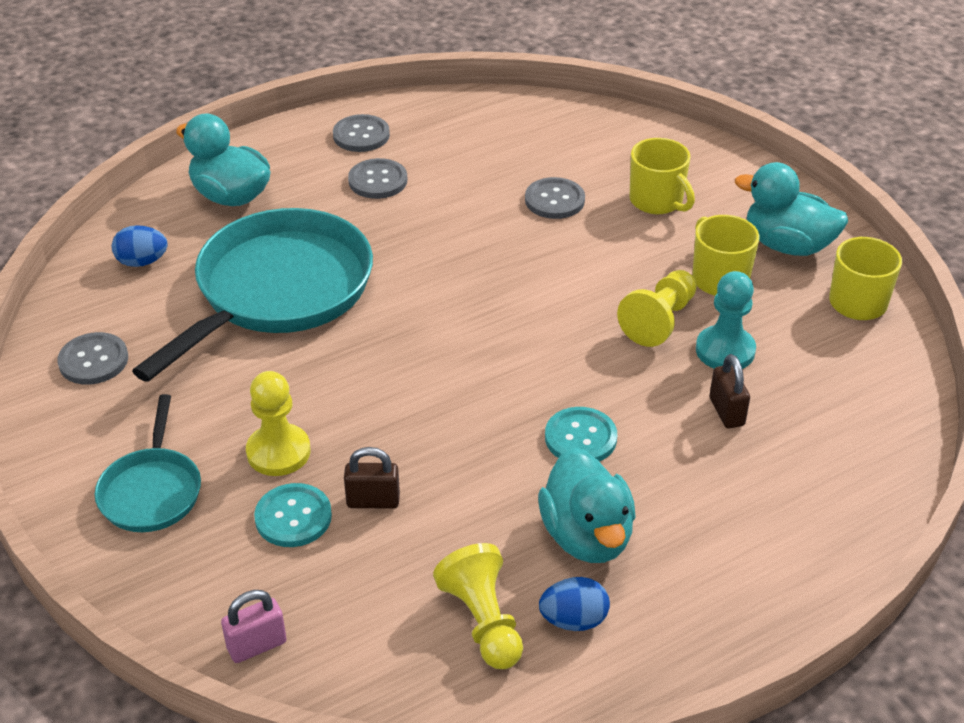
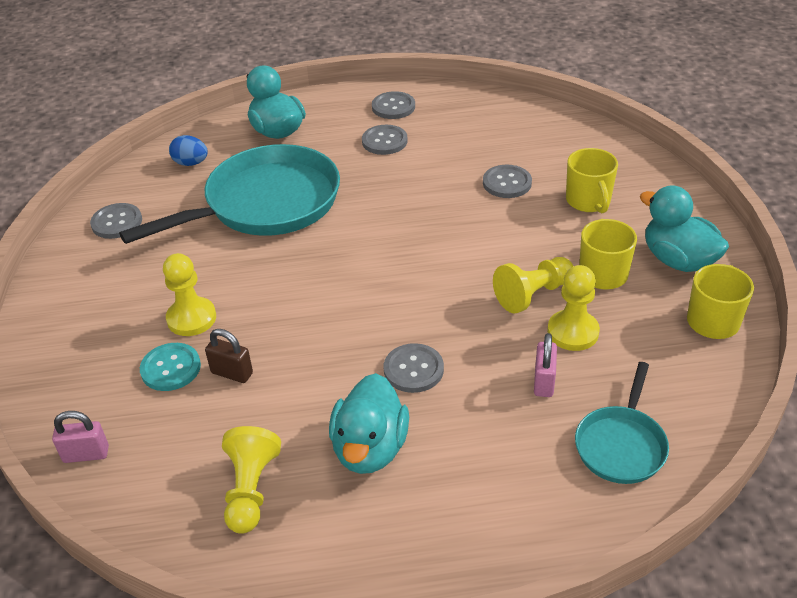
camera: 25 degrees right, 0 degrees up
(152, 490) = (93, 322): turquoise pan -> turquoise pan (621, 445)
(573, 620) = (318, 512): blue egg -> none
(580, 438) = (413, 369): turquoise button -> grey button
(725, 350) = (573, 332): turquoise pawn -> yellow pawn
(726, 412) = (544, 382): brown padlock -> pink padlock

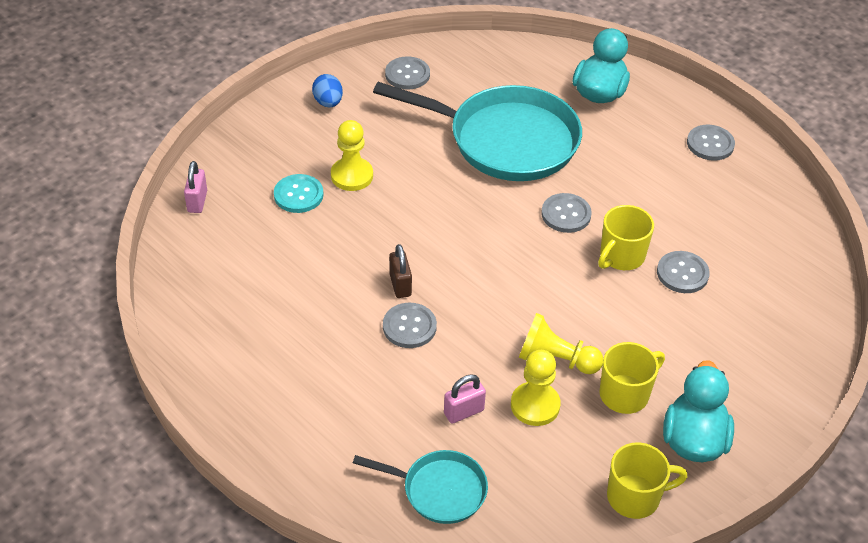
camera: 50 degrees right, 5 degrees up
(86, 454) = (197, 201): pink padlock -> pink padlock turned 45 degrees clockwise
(191, 163) = (509, 70): blue egg -> blue egg (328, 102)
(232, 373) = (321, 229): brown padlock -> brown padlock (400, 285)
(251, 490) = (233, 300): yellow pawn -> none
(370, 448) = (316, 342): turquoise duck -> none
(384, 141) = (656, 165): grey button -> grey button (566, 214)
(588, 201) = (714, 341): yellow mug -> yellow mug (621, 256)
(621, 445) = (439, 490): turquoise pan -> turquoise pan turned 150 degrees counterclockwise

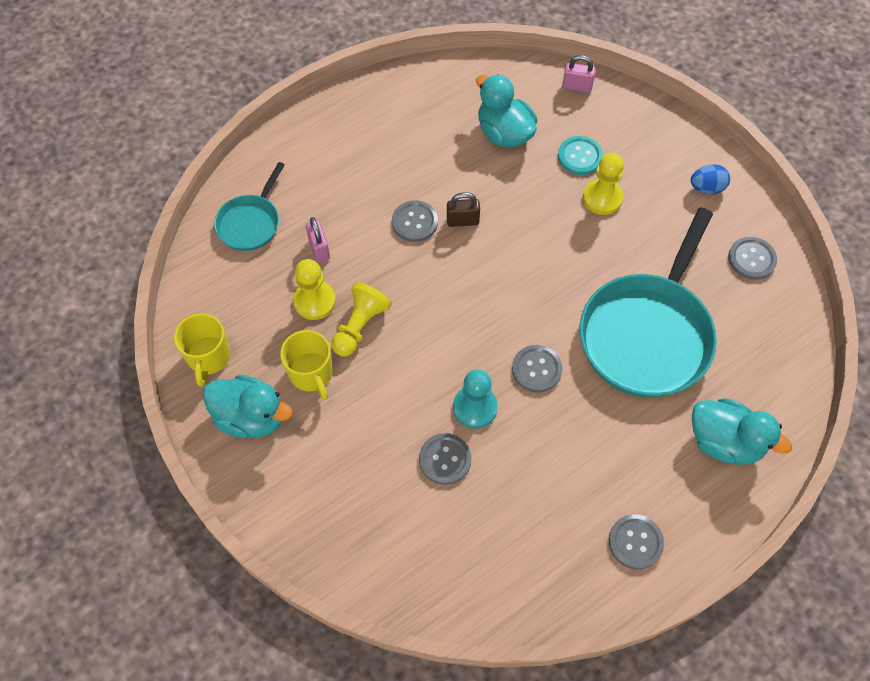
camera: 100 degrees right, 15 degrees up
(271, 259) = (504, 133): none -> turquoise duck
(621, 256) = (475, 407): yellow mug -> turquoise pawn

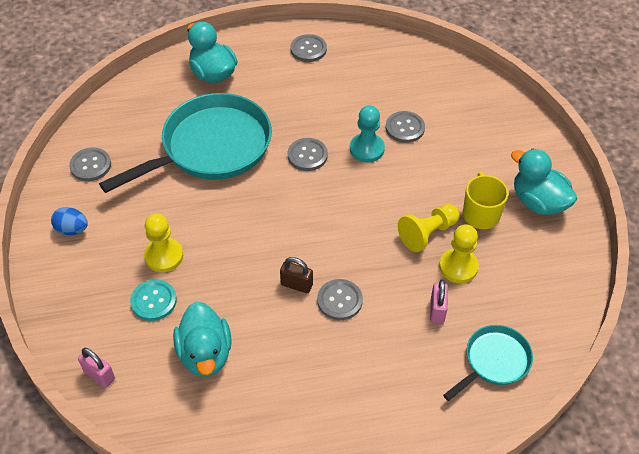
camera: 155 degrees left, 10 degrees down
(208, 357) = (563, 256): yellow mug -> none

